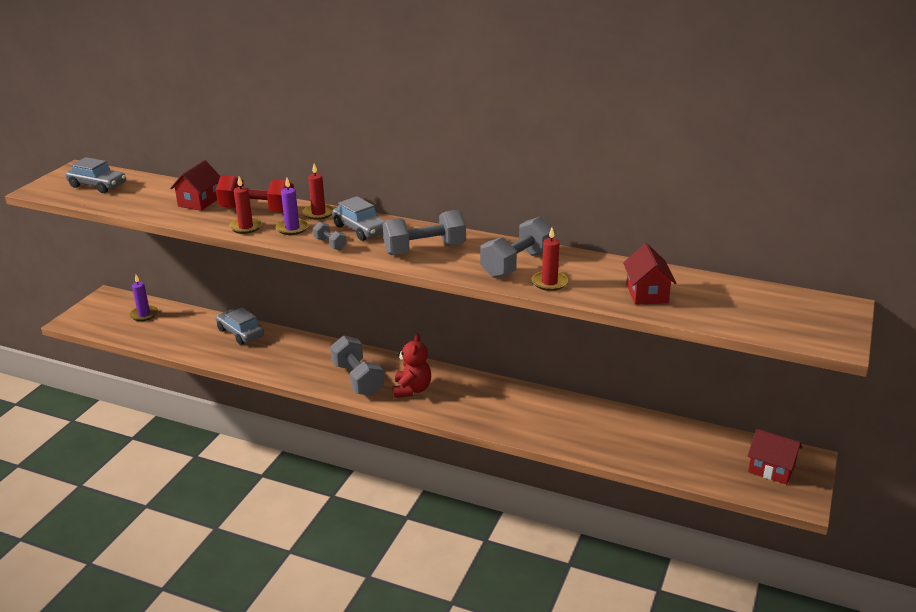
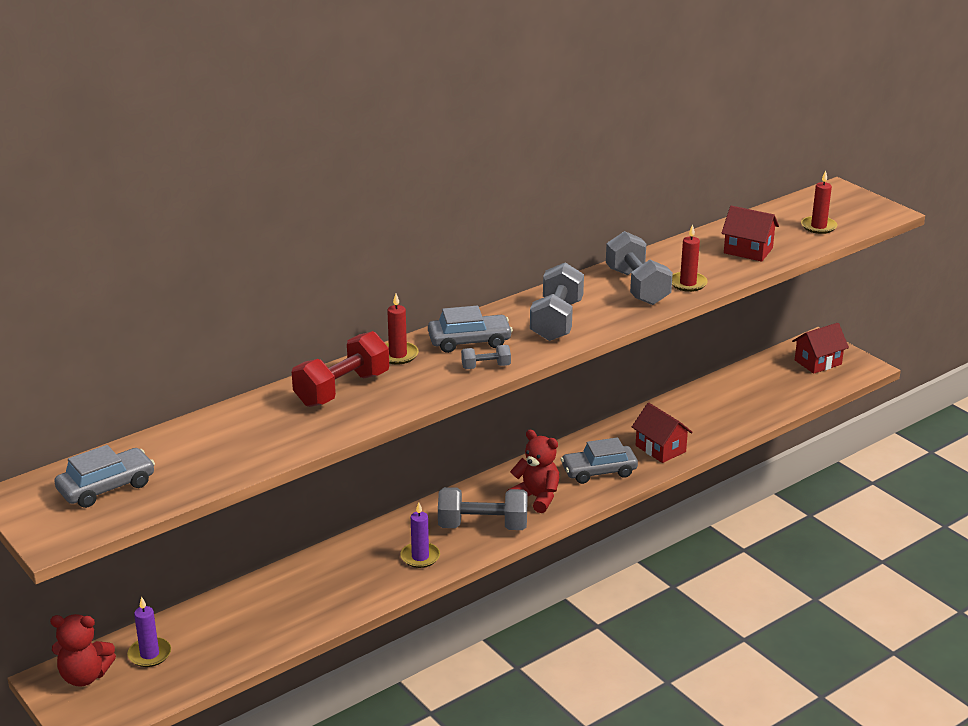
camera: 60 degrees left, 0 degrees up
(114, 304) = (85, 676): none -> red teddy bear
(199, 202) = (266, 422): red house -> red house (660, 449)
(240, 333) = (291, 583): grey car -> grey car (599, 471)
(246, 227) = (381, 406): red candle -> red candle (818, 227)
(292, 228) = (420, 379): purple candle -> purple candle (420, 557)

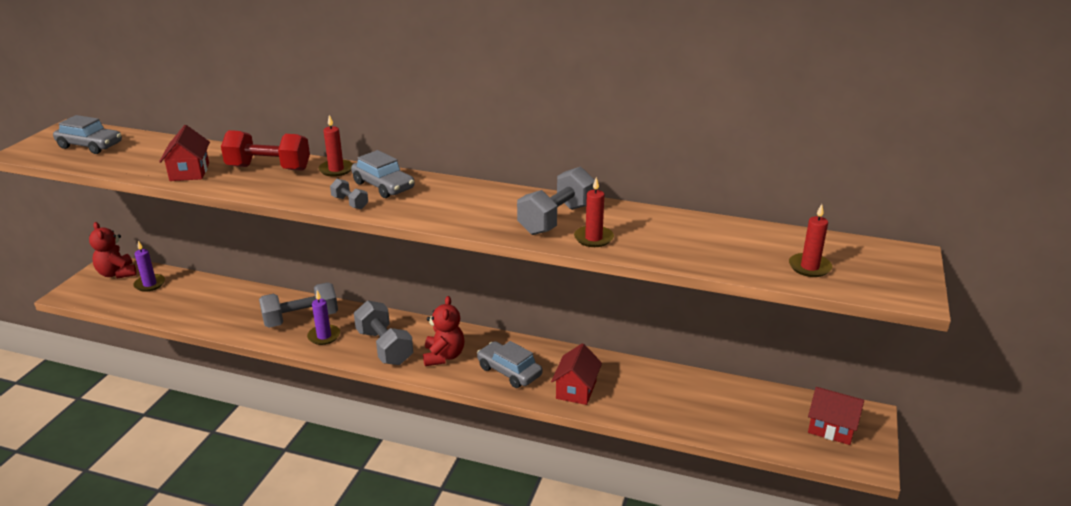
camera: 55 degrees right, 0 degrees up
(556, 321) = (454, 206): grey dumbbell -> grey dumbbell (301, 319)
(748, 250) = (700, 247): red house -> red house (189, 172)

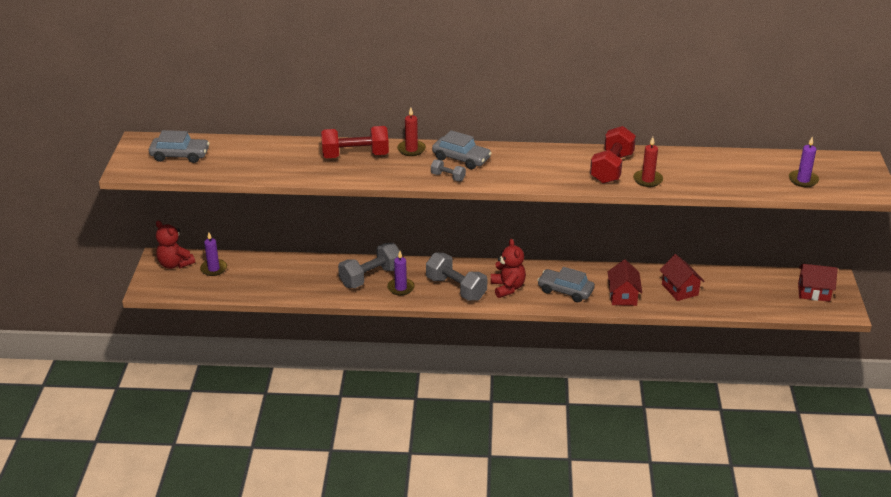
camera: 15 degrees left, 5 degrees up
(189, 172) = (293, 168): red house -> red house (680, 289)
(556, 219) = (612, 168): grey dumbbell -> red dumbbell
(809, 267) = (803, 180): red candle -> purple candle

